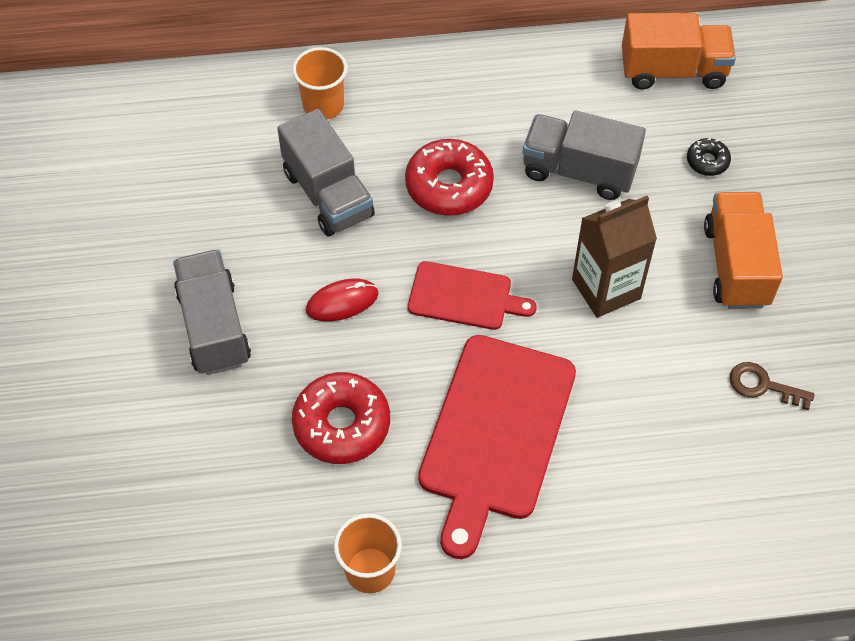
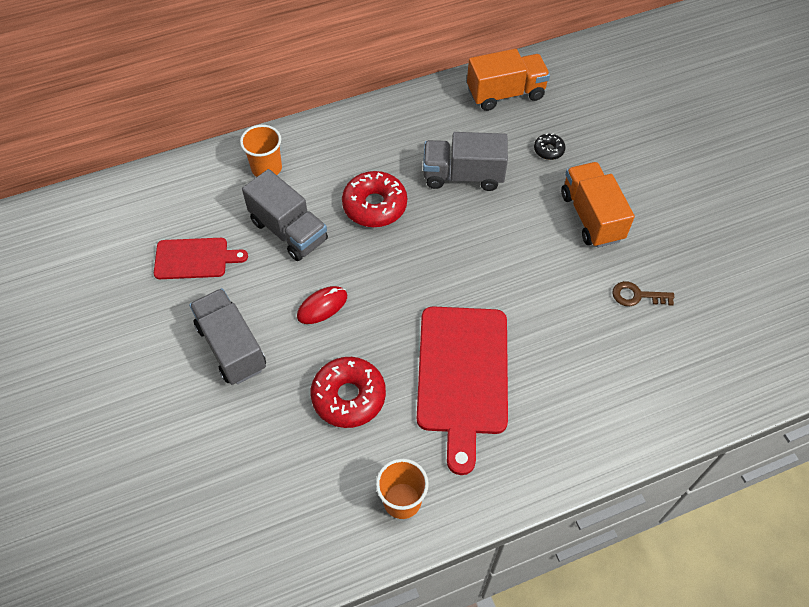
camera: 15 degrees left, 0 degrees up
(464, 297) = (410, 282): red cutting board -> red cutting board (195, 258)
(606, 289) = (508, 253): brown carton -> none

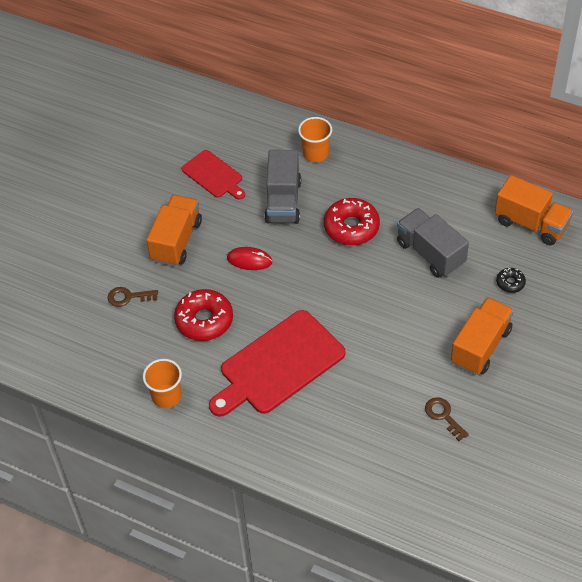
camera: 50 degrees right, 5 degrees down
(231, 347) = (176, 241): grey truck -> orange truck
(248, 441) = (128, 297): none -> brown key

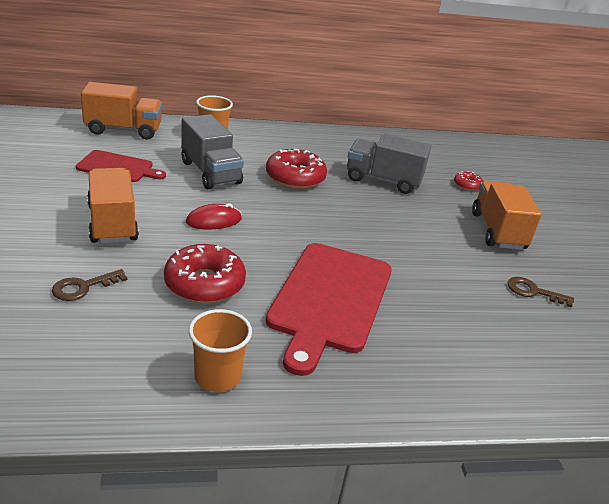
camera: 40 degrees left, 20 degrees down
(510, 283) = (467, 185): black donut -> red donut
(531, 223) = (438, 149): orange truck -> orange truck (123, 130)

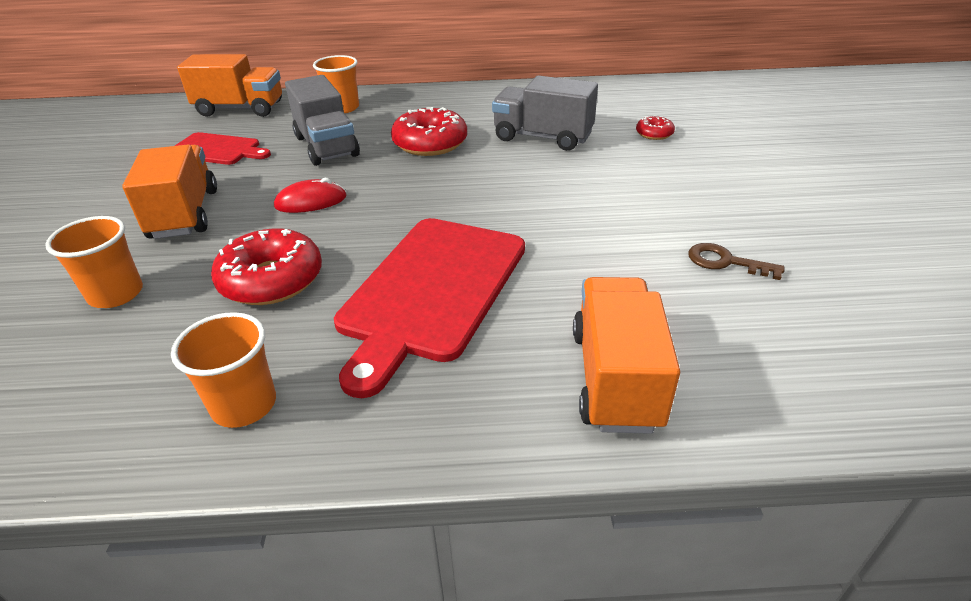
camera: 10 degrees right, 5 degrees up
(83, 287) = (116, 294): brown key -> orange cup
(497, 231) = (686, 186): orange truck -> orange truck (615, 378)

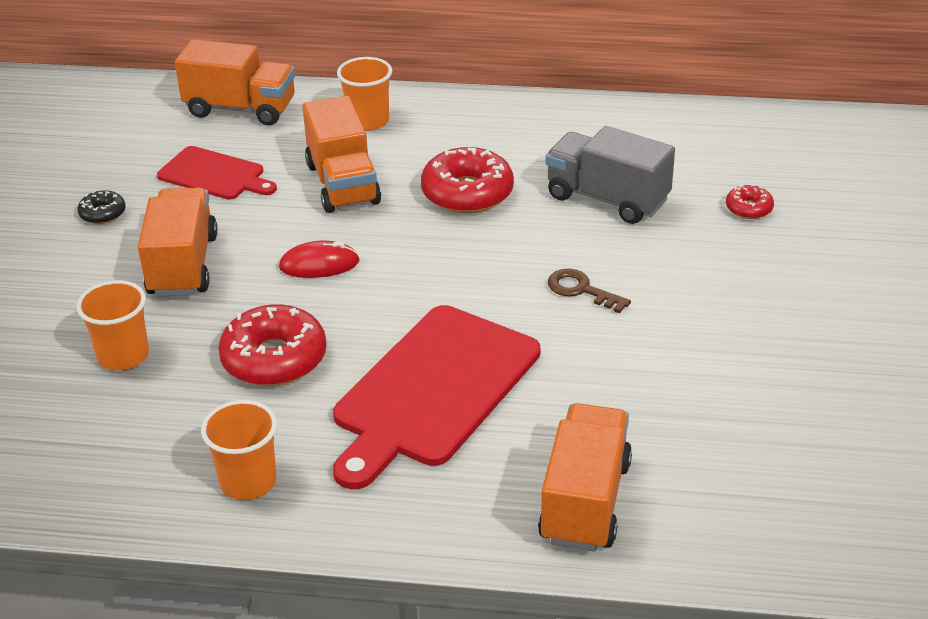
camera: 10 degrees right, 0 degrees up
(114, 184) = (103, 213): none -> black donut
(326, 146) = (343, 184): grey truck -> orange truck
(725, 262) = (748, 395): brown key -> brown key (581, 290)

